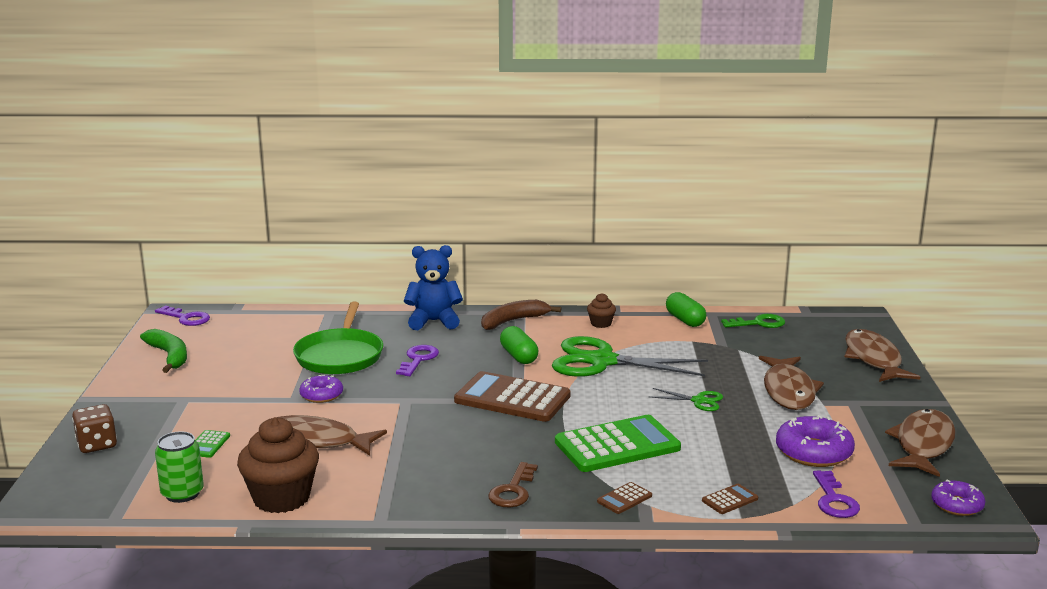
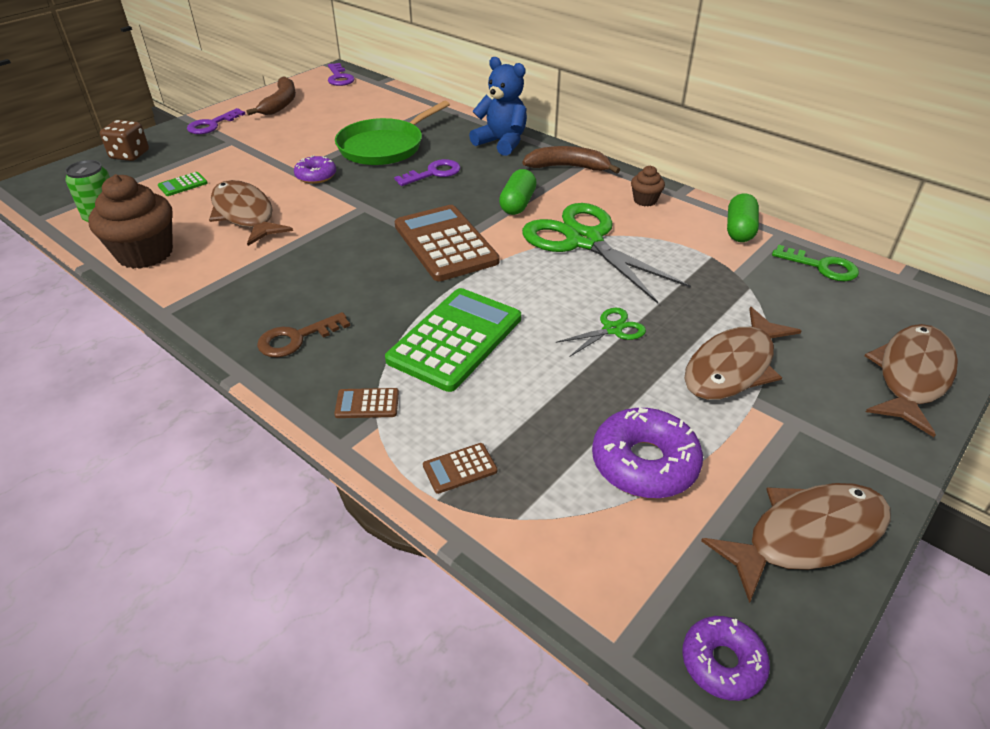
camera: 40 degrees right, 20 degrees up
(169, 356) = (281, 103): green banana -> brown banana
(617, 445) = (455, 339): green calculator -> green calculator turned 75 degrees counterclockwise
(699, 401) = (612, 329): green scissors -> green scissors turned 90 degrees counterclockwise
(729, 500) = (460, 468): brown calculator -> brown calculator turned 150 degrees clockwise
(834, 500) = (571, 545): purple key -> purple key (211, 125)

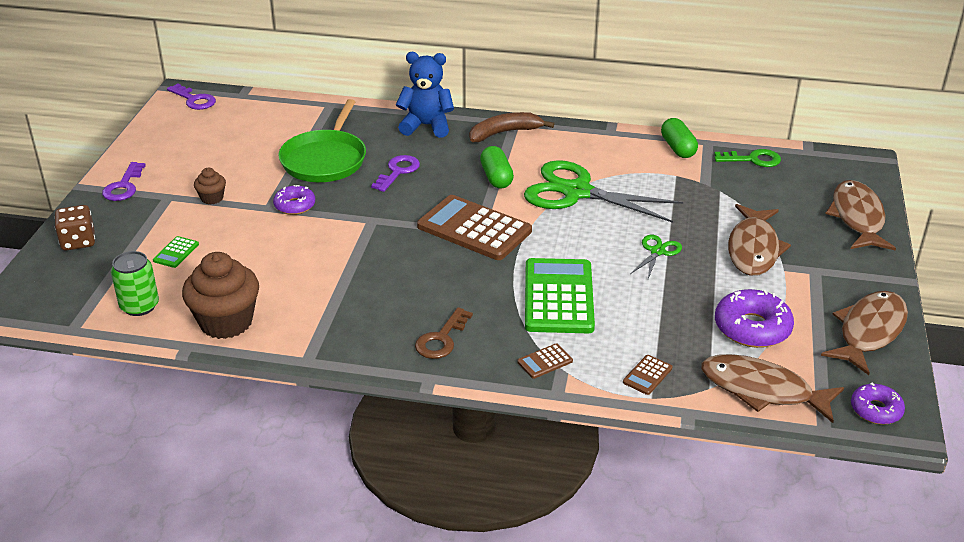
camera: 30 degrees left, 5 degrees down
(245, 214) = (273, 260): brown fish -> brown fish (762, 390)
(281, 103) = (167, 144): brown banana -> none
(645, 200) = (591, 144): brown cupcake -> brown cupcake (212, 198)

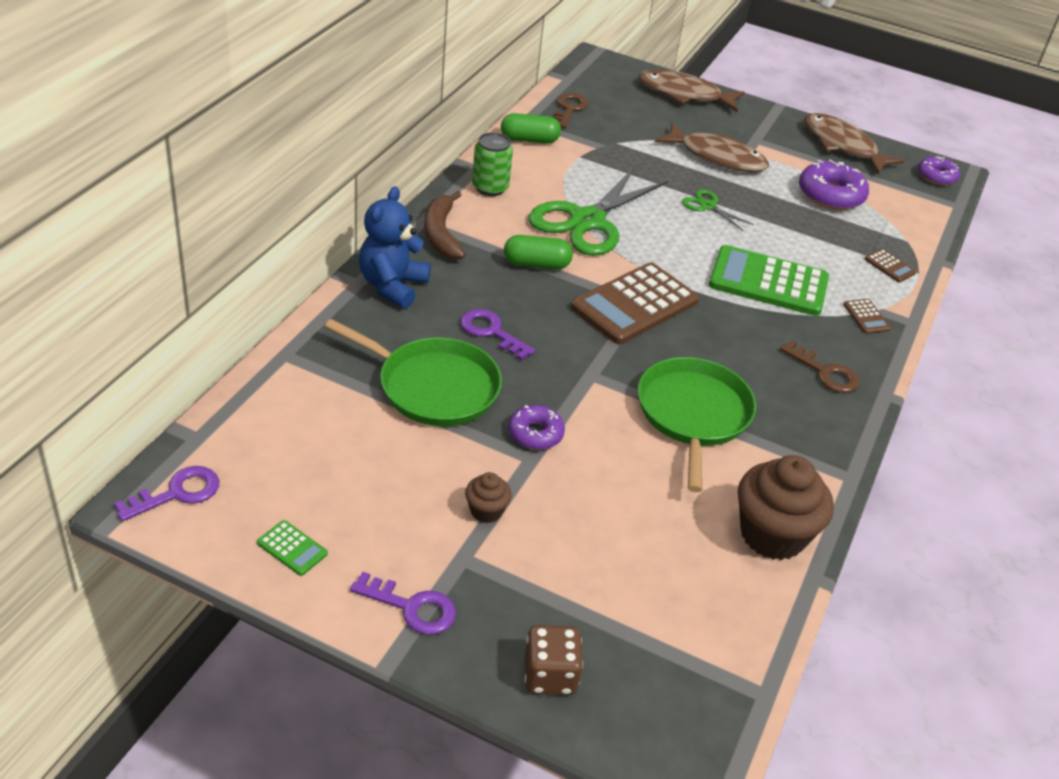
camera: 80 degrees left, 5 degrees up
(139, 306) = (725, 616): green can -> green can (490, 187)
(176, 252) = (611, 565): green calculator -> green calculator (292, 548)
(348, 272) = (693, 415): none -> green pan
(753, 159) = (569, 109): green key -> brown key
(762, 390) = (911, 217): brown fish -> none

